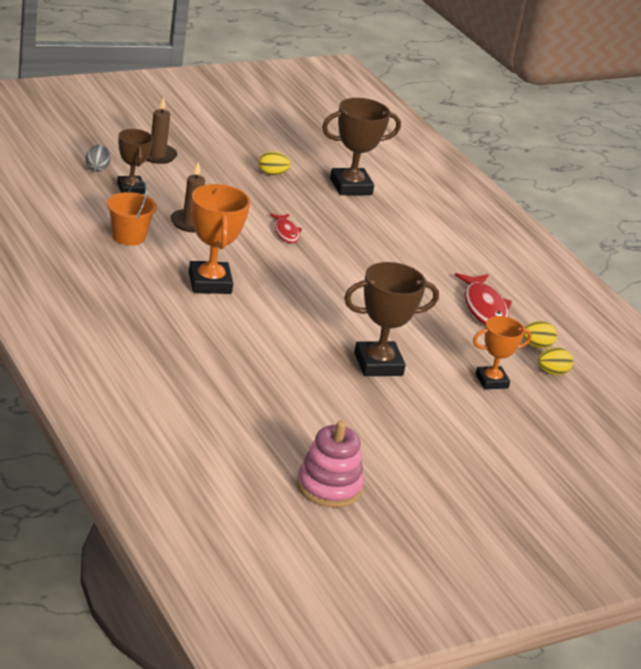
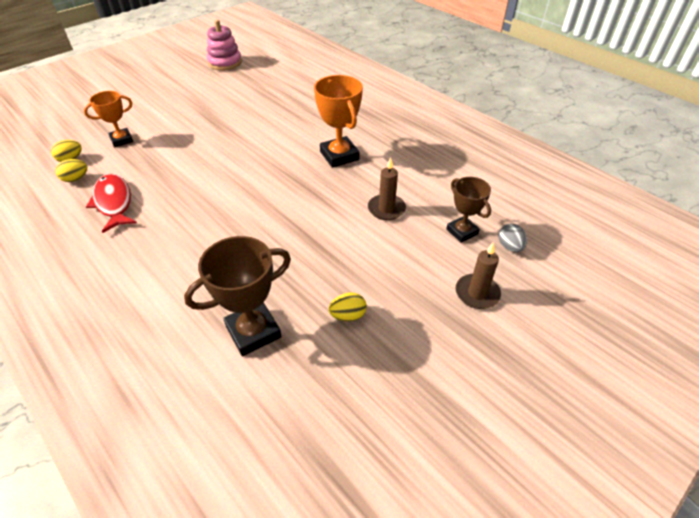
camera: 170 degrees right, 15 degrees up
(128, 236) = (422, 177): orange bucket -> none
(286, 232) = (302, 228): red fish -> none
(378, 364) = (204, 130): brown trophy -> none

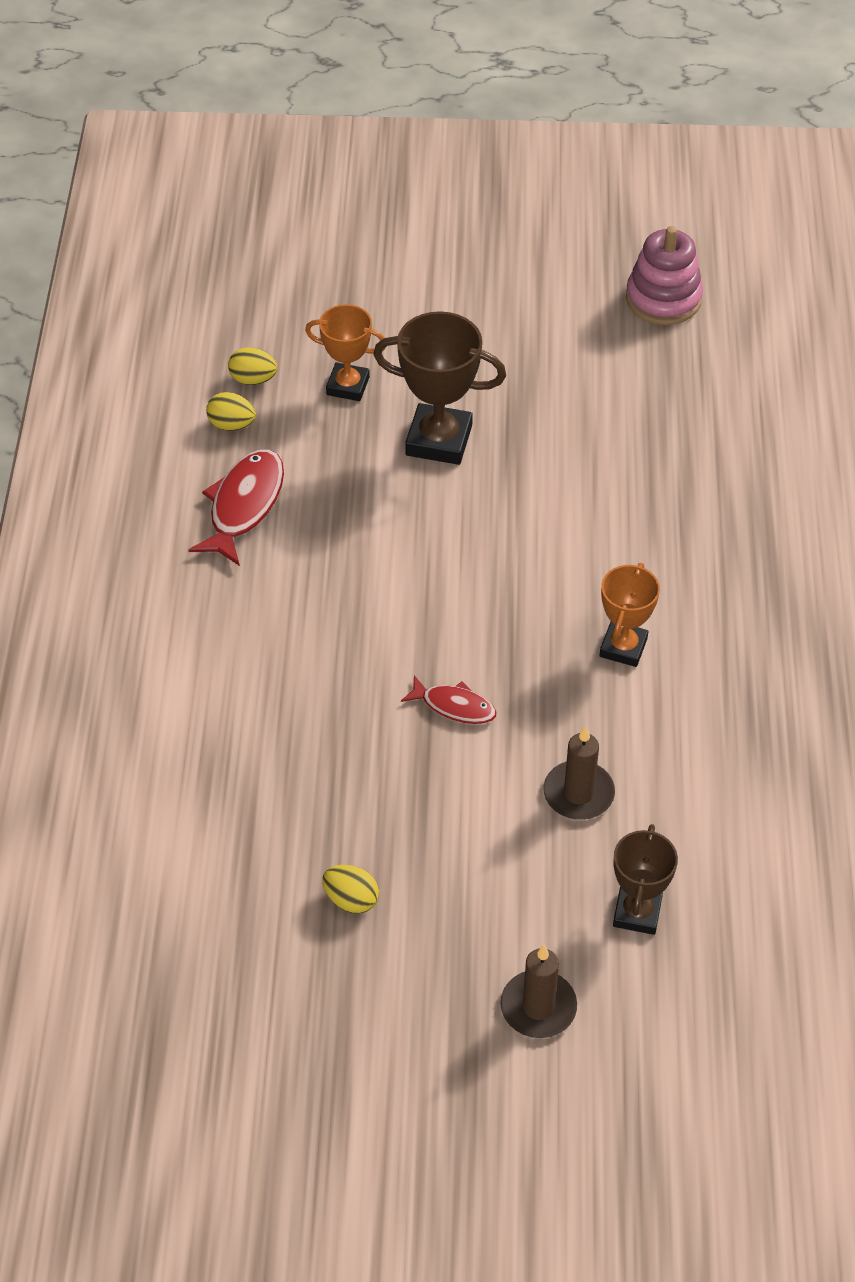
camera: 45 degrees right, 5 degrees up
(253, 331) = (230, 830): brown trophy -> brown trophy (439, 440)
(299, 213) = (454, 706): none -> red fish
(339, 156) = (623, 647): orange trophy -> orange trophy, size x0.65
(509, 247) = (672, 988): grey egg -> none

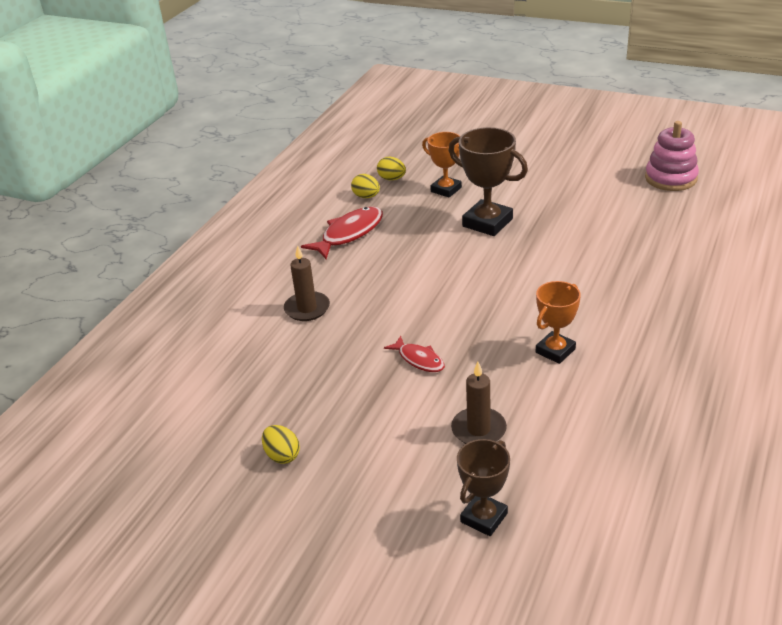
camera: 25 degrees right, 15 degrees down
(538, 1007) = (374, 562): brown candle -> brown candle (307, 308)

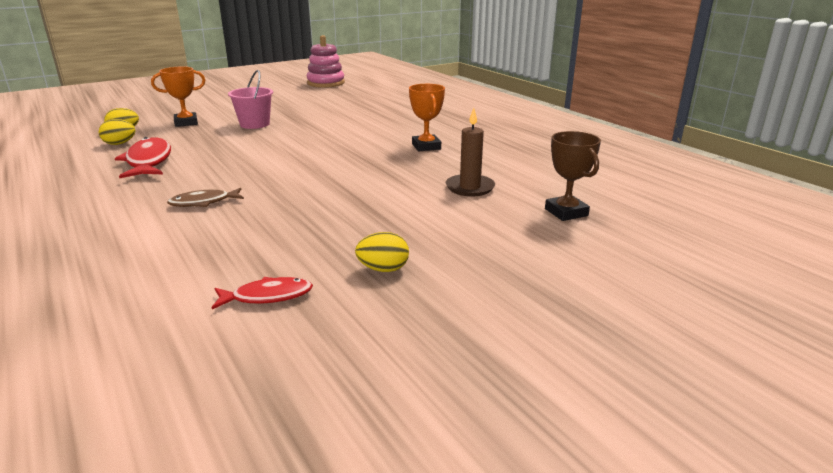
camera: 60 degrees left, 10 degrees down
(307, 308) = (203, 202): brown candle -> brown fish
(419, 359) = (358, 183): red fish -> red fish (267, 296)
(487, 223) = (254, 124): brown trophy -> pink bucket

